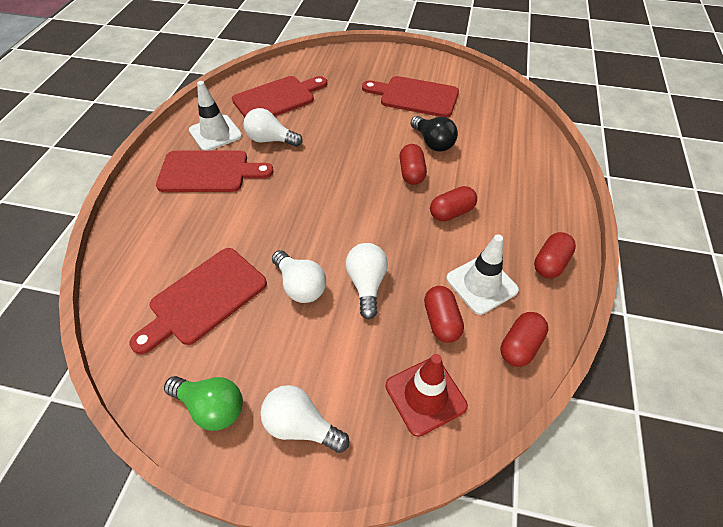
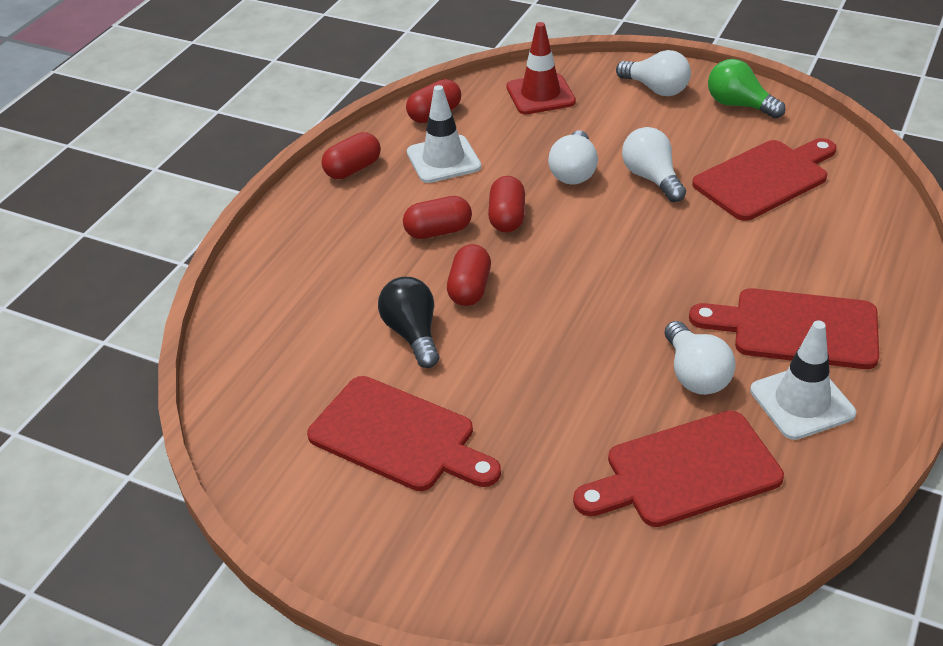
camera: 165 degrees left, 10 degrees down
(271, 140) = (695, 374): white light bulb -> white light bulb turned 45 degrees clockwise
(441, 321) = (503, 137): red capsule -> red capsule (507, 218)

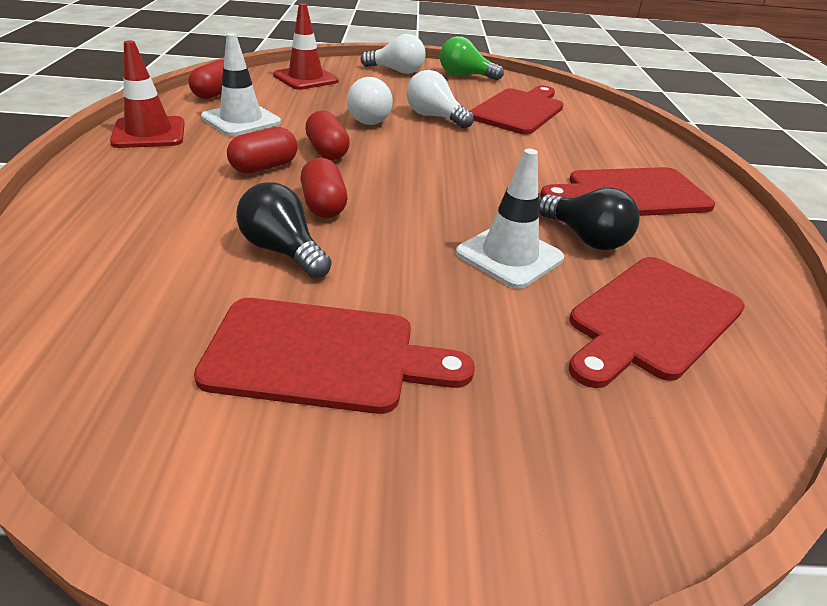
camera: 30 degrees left, 5 degrees down
(353, 169) = (149, 133): red capsule -> red traffic cone
(695, 374) = (585, 238): white light bulb -> black light bulb
(802, 402) = (688, 242): white traffic cone -> white traffic cone (509, 256)

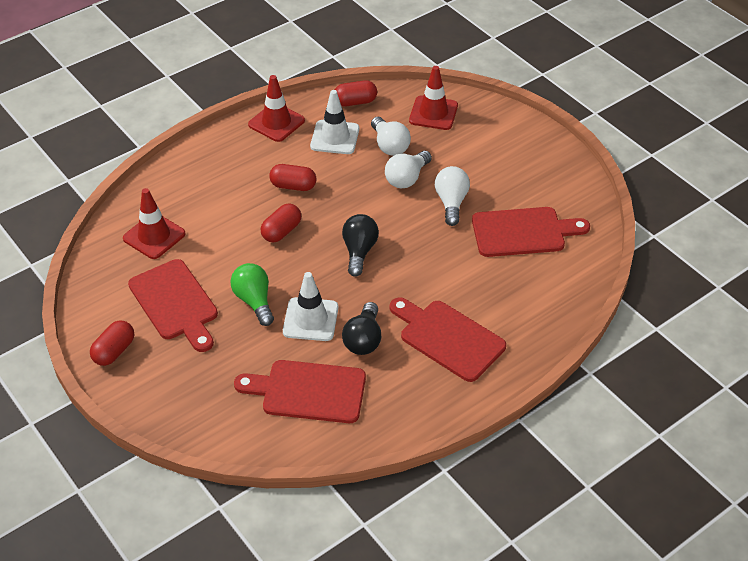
camera: 55 degrees right, 10 degrees up
(144, 303) = (154, 236): none -> red traffic cone
(283, 251) = (228, 246): black light bulb -> black light bulb (359, 251)
(327, 151) = (340, 193): red capsule -> red capsule (114, 351)
(396, 71) = (512, 138): white light bulb -> white light bulb (389, 145)
(465, 76) = (556, 172): green light bulb -> green light bulb (254, 301)

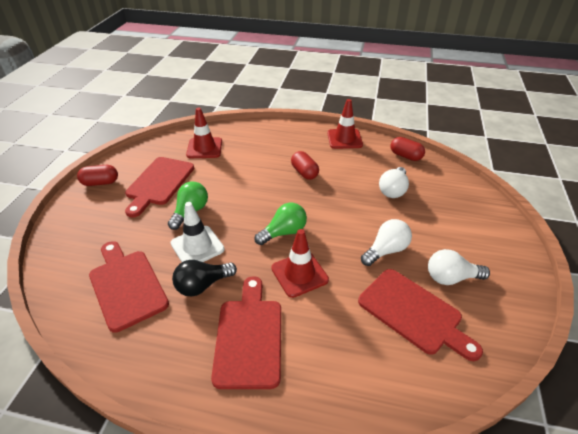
camera: 50 degrees right, 5 degrees down
(281, 231) = (261, 189): red capsule -> none
(335, 137) = (365, 165): white traffic cone -> none
(359, 251) = (284, 232): black light bulb -> green light bulb
(407, 178) = (377, 215): white light bulb -> white light bulb (451, 278)
(433, 113) = (450, 192): red traffic cone -> red traffic cone (299, 274)

